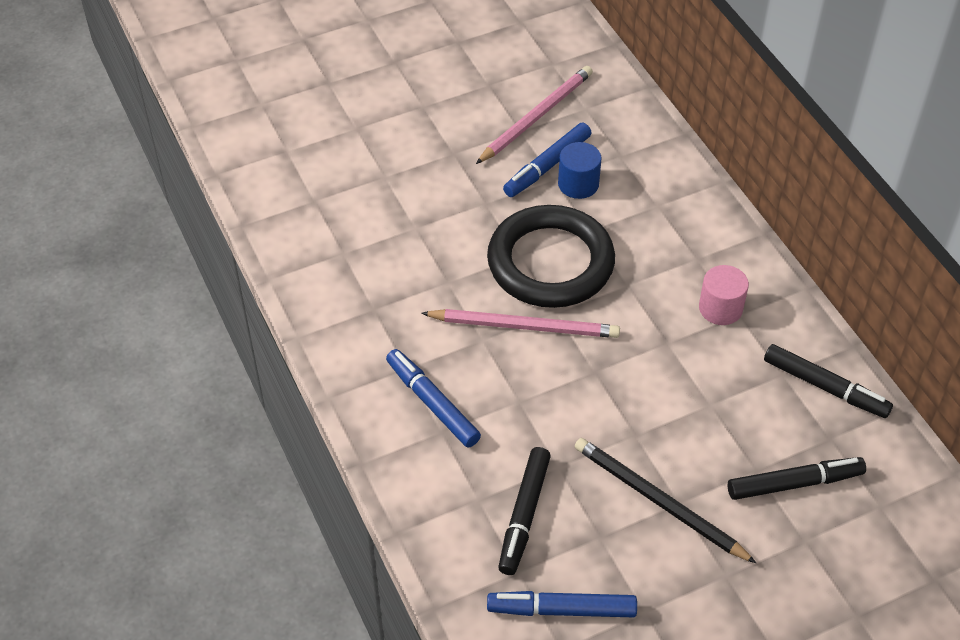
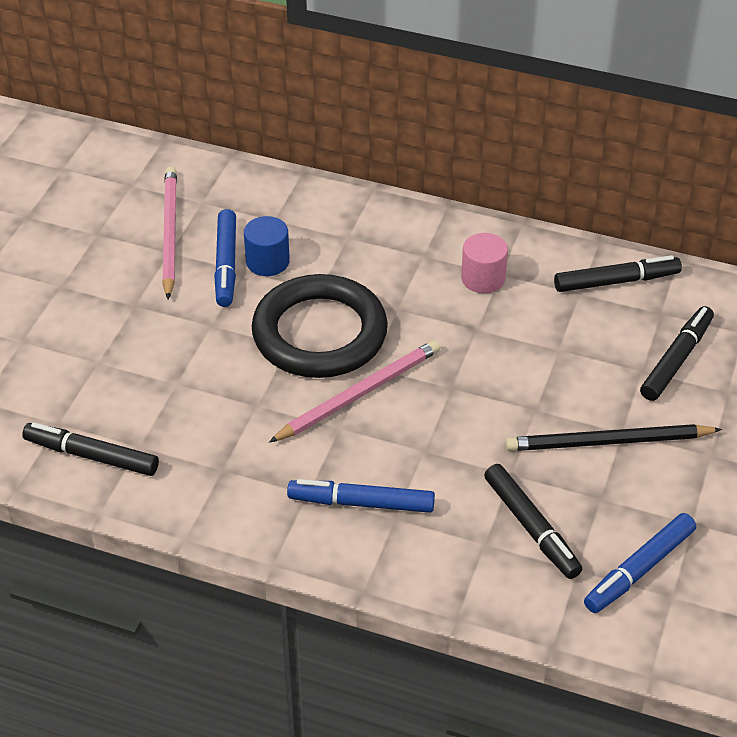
camera: 45 degrees left, 5 degrees down
(308, 237) = (91, 456): none -> black marker

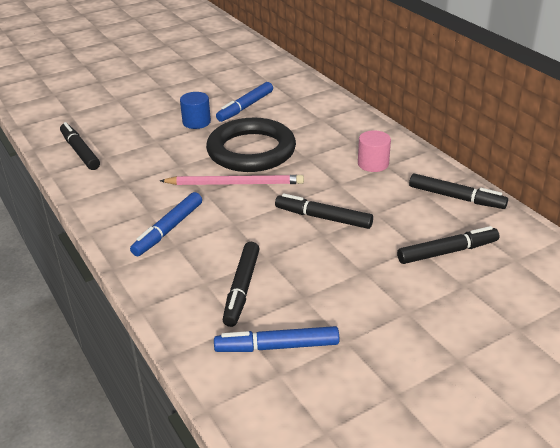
camera: 40 degrees right, 10 degrees down
(170, 233) = (236, 86): pink pencil -> none
(267, 261) = (267, 113): blue cylinder -> blue cylinder (196, 122)
(361, 503) = (168, 229): blue marker -> blue marker turned 105 degrees counterclockwise
(512, 386) = (323, 218): none -> black marker
(608, 442) = (346, 271): black pencil -> none

